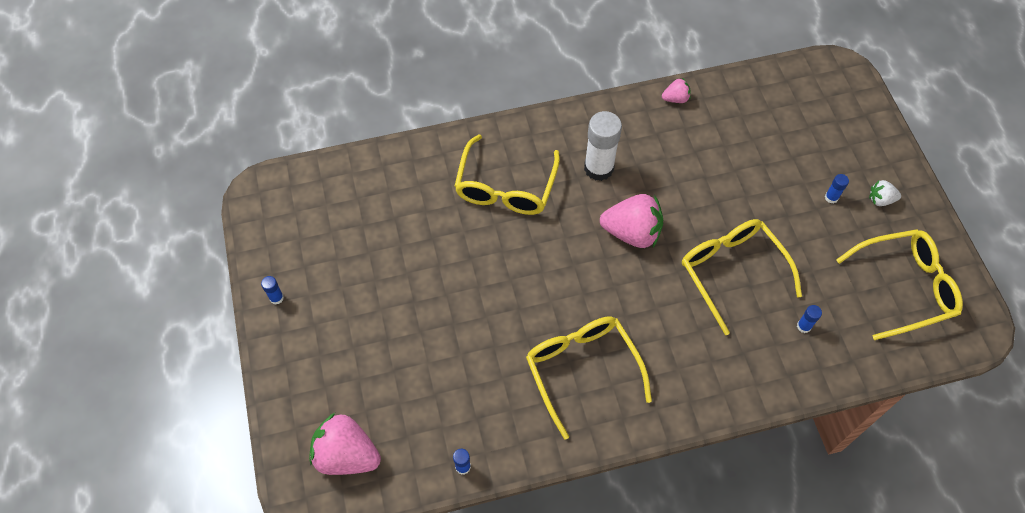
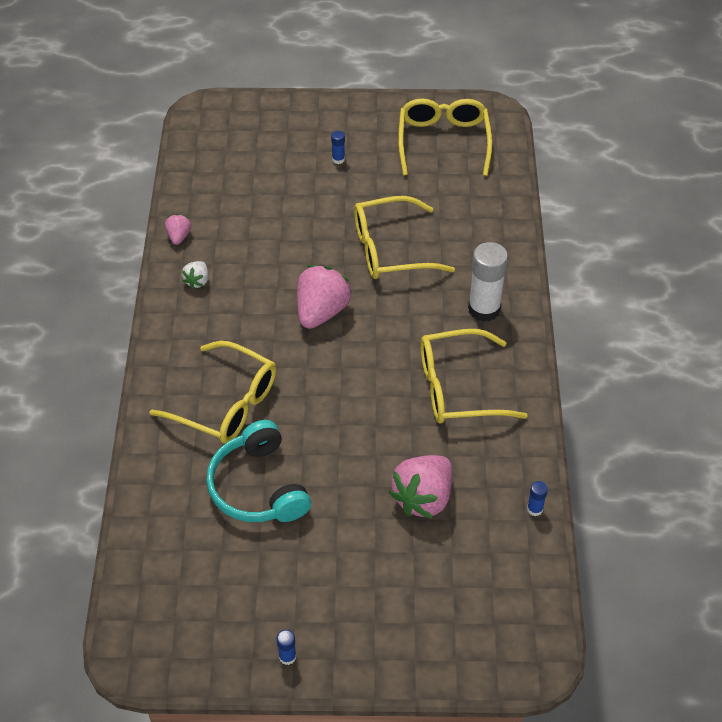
camera: 75 degrees left, 10 degrees down
(346, 455) = (499, 613): pink strawberry -> pink strawberry (423, 498)
(428, 234) = (258, 487): none -> turquoise headphones
(598, 168) = (235, 319): white glue stick -> white glue stick (484, 309)
(804, 326) = (460, 217): blue glue stick -> none
(880, 200) = (353, 129): white strawberry -> white strawberry (197, 281)

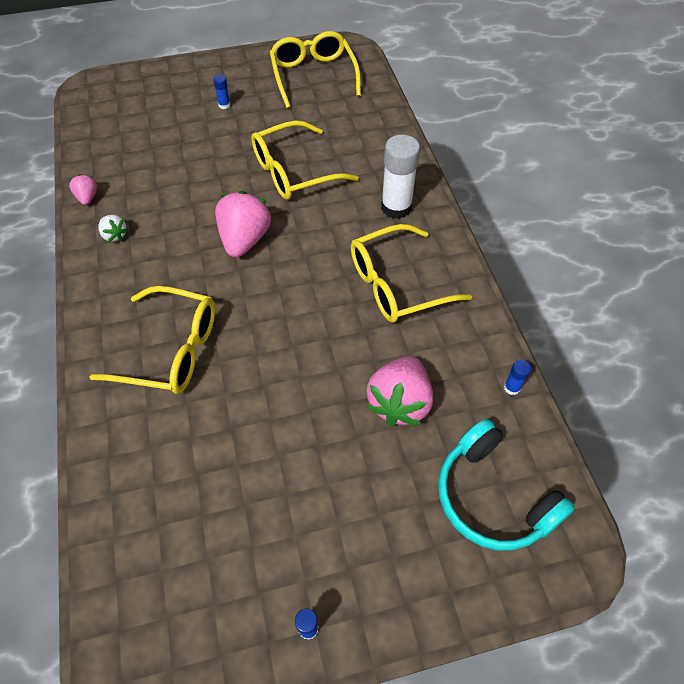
camera: 15 degrees left, 5 degrees up
(197, 281) = (115, 235): white strawberry -> white strawberry turned 45 degrees counterclockwise
(258, 487) = (225, 432): turquoise headphones -> turquoise headphones (492, 497)

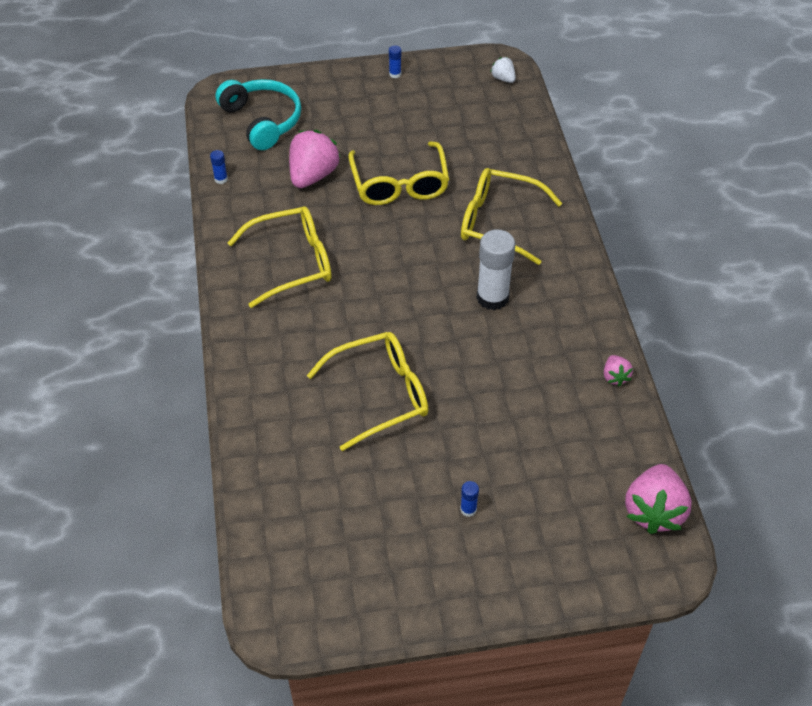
camera: 175 degrees left, 5 degrees down
(115, 235) = (573, 330): white strawberry -> white strawberry (503, 78)
(245, 240) = (437, 316): pink strawberry -> pink strawberry (653, 511)
(313, 76) = (339, 559): yellow glasses -> yellow glasses (399, 184)
(396, 207) = (272, 341): white glue stick -> white glue stick (492, 297)

